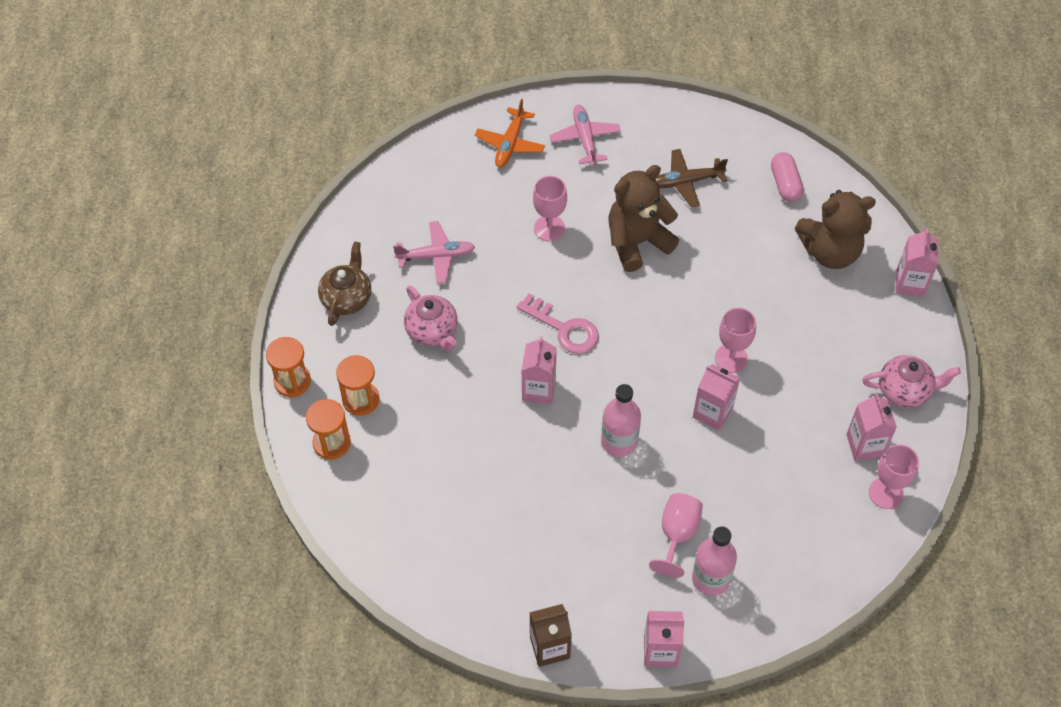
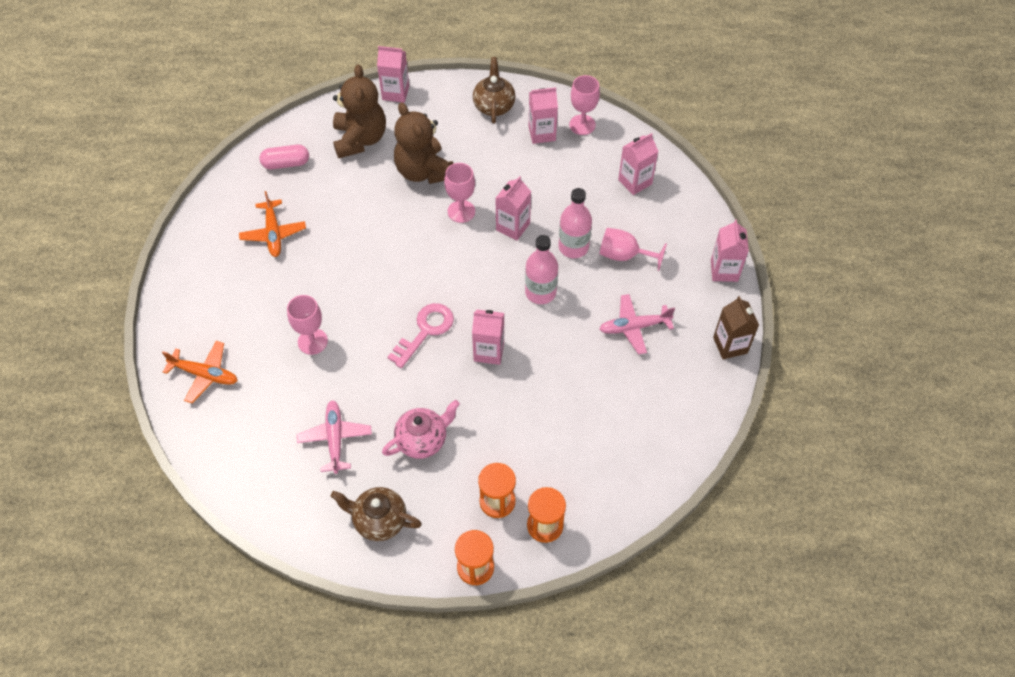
camera: 90 degrees left, 0 degrees up
(585, 139) = (210, 310): pink plane -> pink plane (634, 327)
(637, 242) = (336, 273): brown teddy bear -> brown teddy bear (424, 171)
(686, 182) = (273, 233): brown plane -> orange plane
(710, 578) = (660, 235): pink bottle -> pink bottle (573, 247)
(795, 553) = (635, 182): none -> pink carton
(905, 390) = (494, 105): pink teapot -> brown teapot

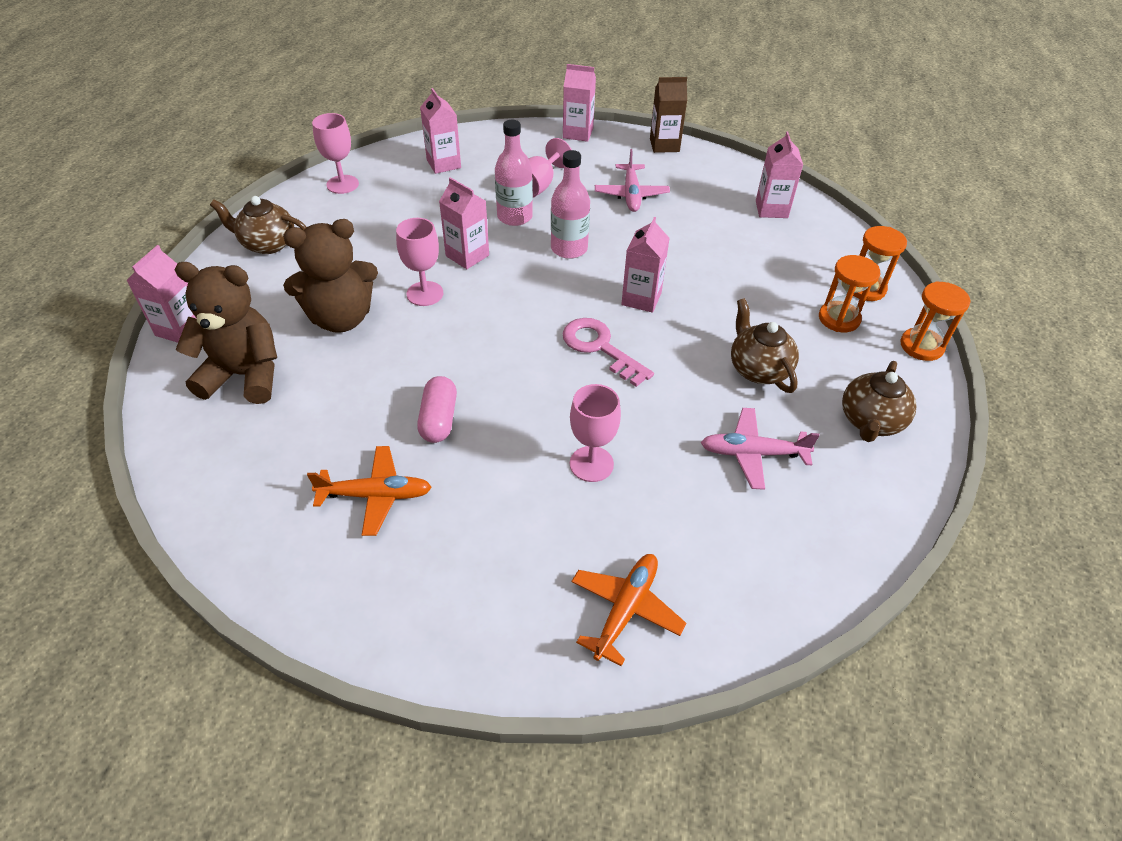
camera: 80 degrees left, 10 degrees down
(286, 163) = (240, 467): pink capsule -> pink capsule (439, 419)
(423, 440) = (758, 369): pink teapot -> brown teapot
(542, 133) = (337, 214): pink carton -> pink carton (771, 209)

